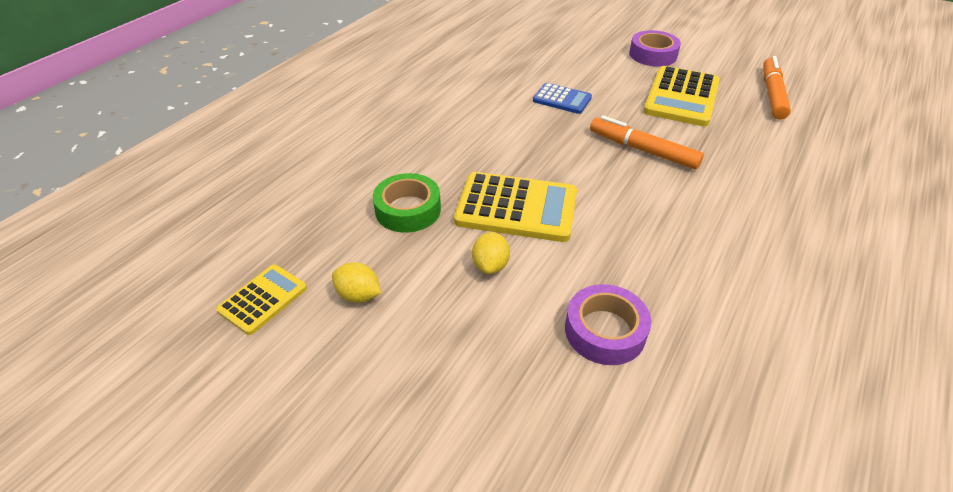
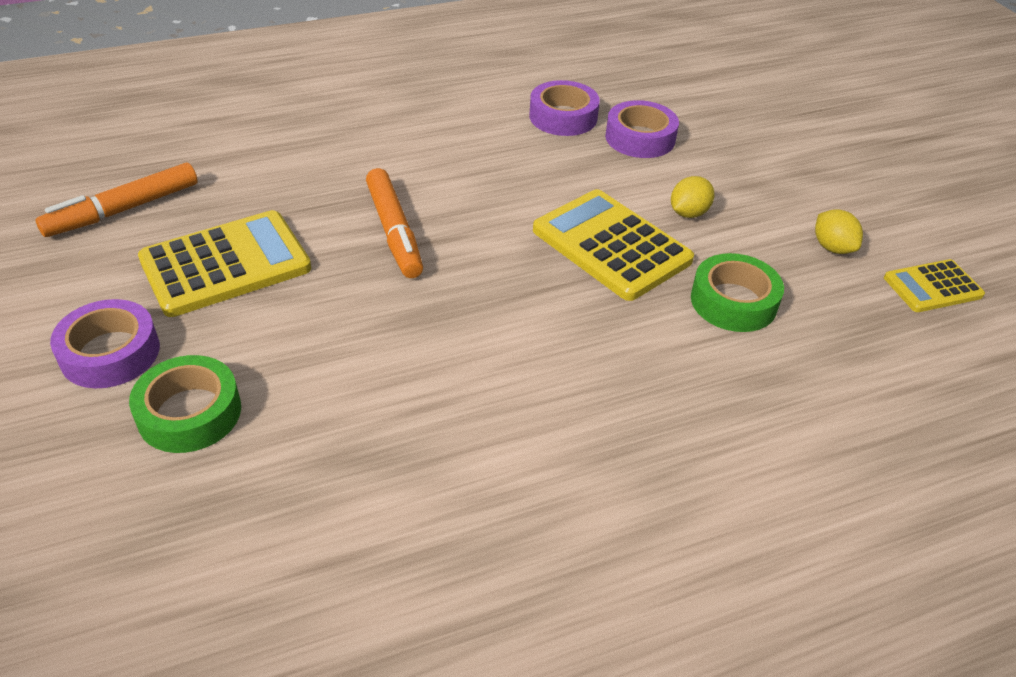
camera: 145 degrees left, 0 degrees up
(562, 99) = (374, 349): blue calculator -> none
(591, 54) = (189, 413): none -> green tape
(693, 315) = (563, 117): none -> purple tape

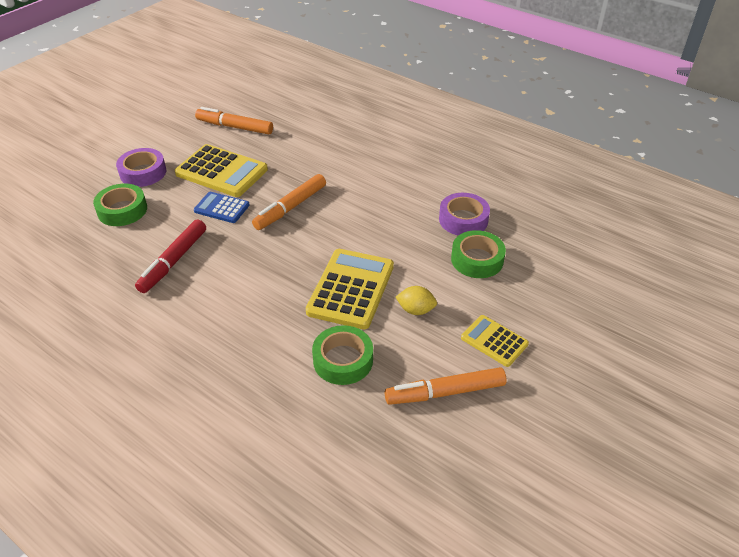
camera: 60 degrees right, 0 degrees up
(319, 296) = (222, 208): none -> blue calculator
(396, 392) = (174, 261): none -> red marker
(640, 138) = (477, 259): purple tape -> green tape
(832, 247) = (445, 392): yellow lemon -> orange marker
(932, 287) = (449, 462): yellow calculator -> yellow calculator (494, 341)

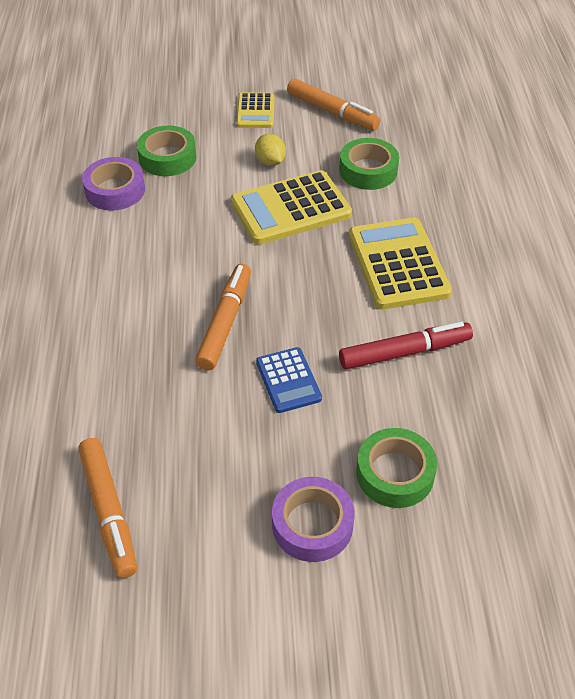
camera: 130 degrees left, 5 degrees up
(221, 172) = (225, 437): yellow calculator -> yellow calculator (398, 264)
(290, 207) = (225, 322): orange marker -> orange marker turned 75 degrees counterclockwise

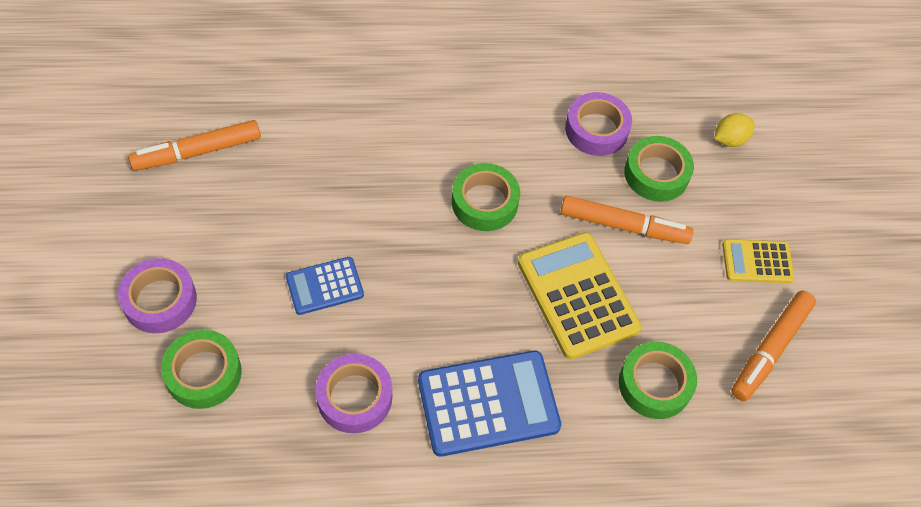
camera: 85 degrees right, 10 degrees up
(192, 265) = (484, 202): none -> green tape
(225, 322) = (404, 232): orange marker -> orange marker (623, 226)
(270, 161) = (660, 276): yellow lemon -> yellow lemon (729, 140)
(398, 264) = (488, 403): yellow calculator -> blue calculator
(404, 352) = (354, 397): red marker -> purple tape

